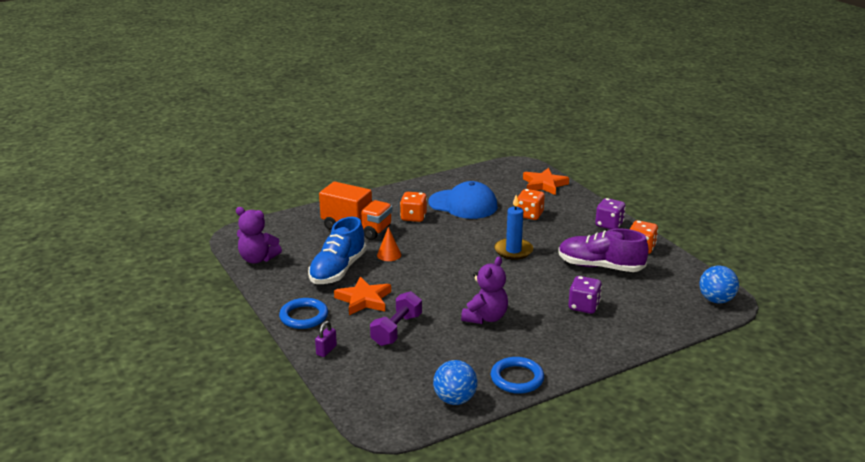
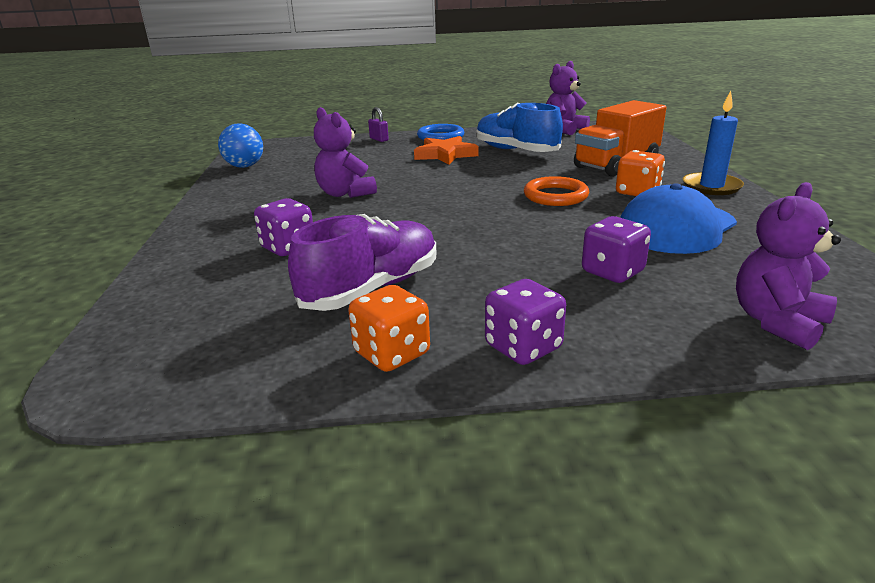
camera: 115 degrees right, 0 degrees up
(389, 255) = (534, 171): orange cone -> none
(396, 330) = (376, 160): purple dumbbell -> none
(436, 240) = (555, 196): none -> orange ring
(513, 251) = (487, 234): blue candle -> blue candle (711, 186)
(517, 378) = (228, 190): blue ring -> none
(529, 215) = (612, 272): orange dice -> purple dice
(544, 184) = (777, 322): orange star -> purple teddy bear
(716, 300) = (126, 371): blue ball -> none

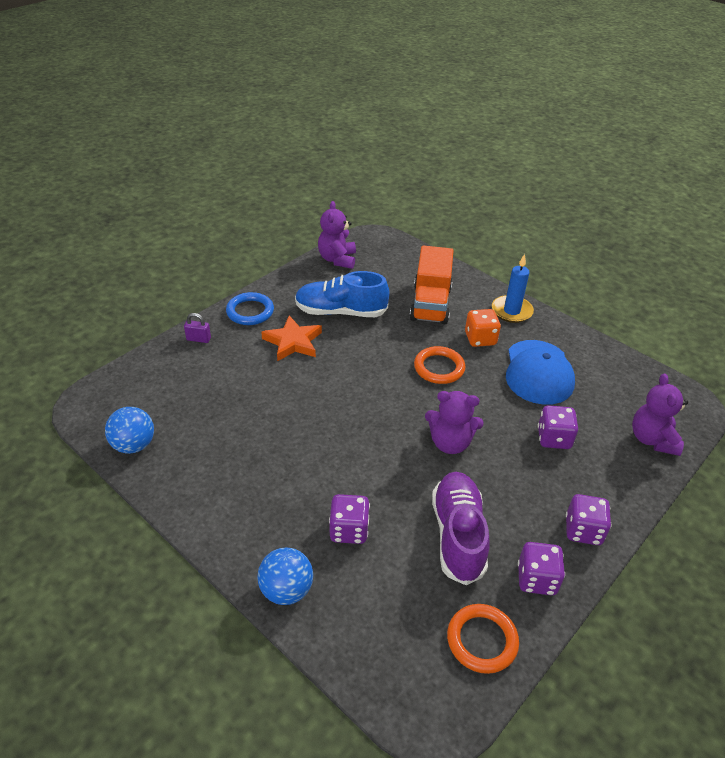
camera: 45 degrees left, 15 degrees up
(180, 256) = (286, 590): none -> blue ball
(248, 363) = (482, 640): none -> orange ring
(345, 194) = (291, 440): purple teddy bear -> purple teddy bear (450, 443)
(392, 354) = (536, 579): orange dice -> purple dice

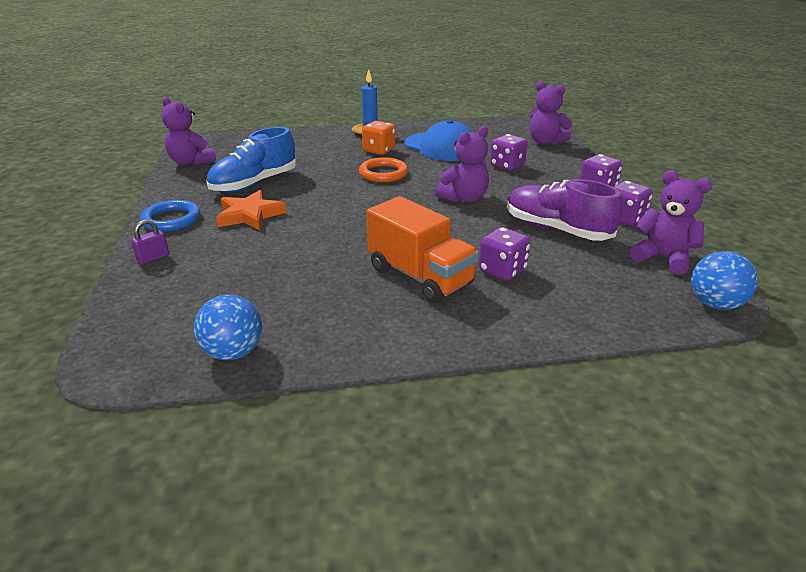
camera: 50 degrees left, 10 degrees down
(286, 590) = (537, 326): blue ball -> blue ball (714, 304)
(430, 304) = (313, 151): orange truck -> orange truck (420, 276)
(482, 640) = (662, 258): orange ring -> purple teddy bear

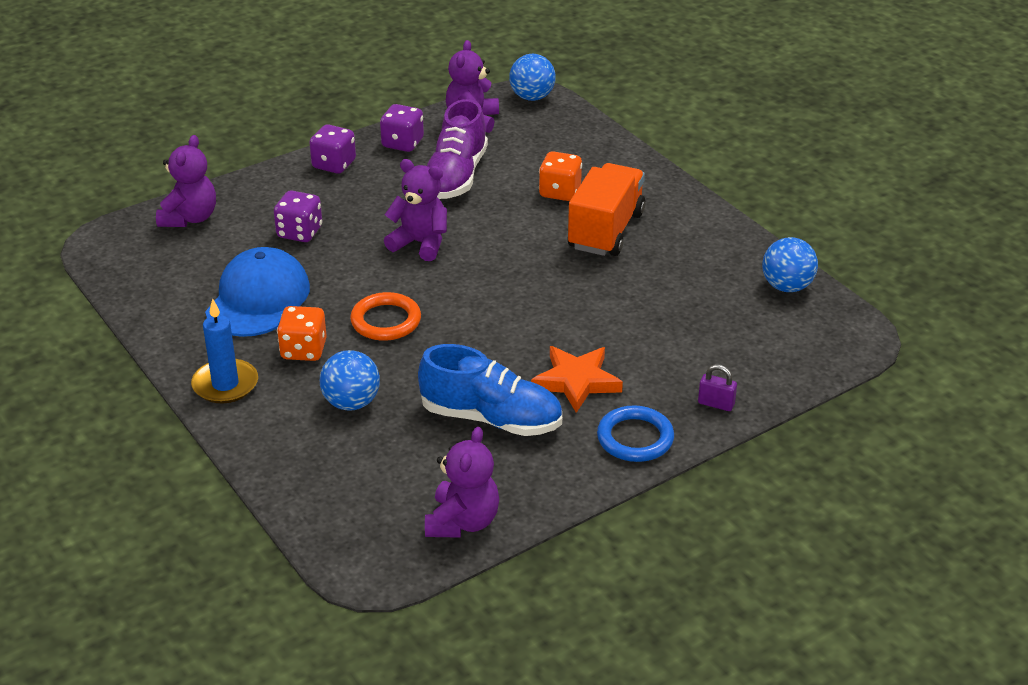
camera: 115 degrees left, 5 degrees up
(318, 154) = (351, 403): none -> blue ball
(502, 270) = (560, 192): purple dice -> orange dice

